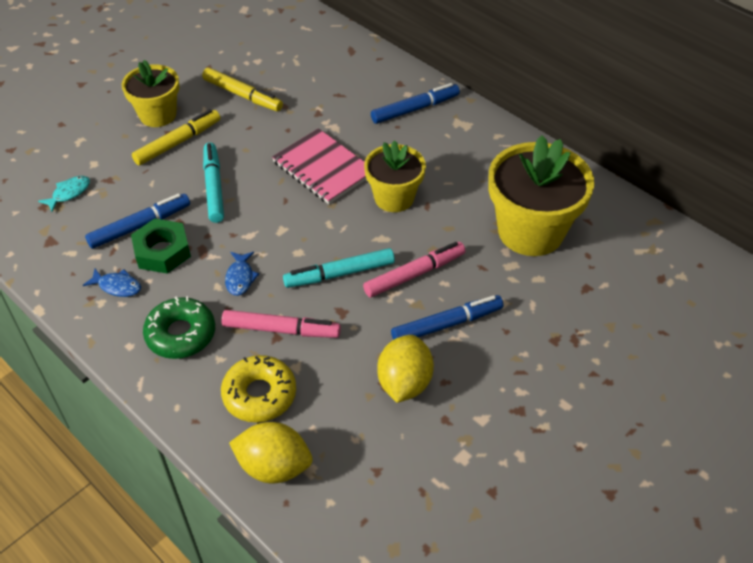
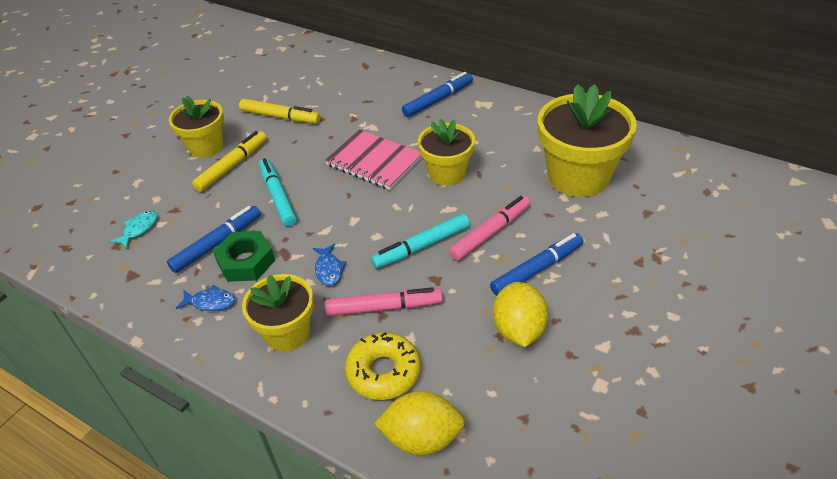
camera: 10 degrees left, 5 degrees down
(181, 334) = (287, 333): green donut -> yellow flower pot

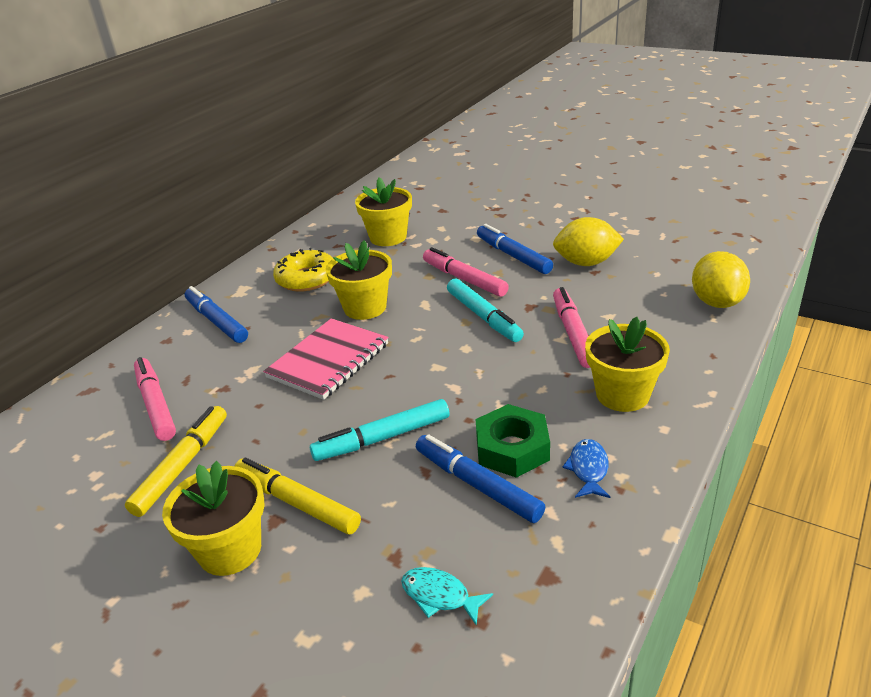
camera: 90 degrees left, 10 degrees down
(329, 269) = (521, 376): blue fish -> none
(342, 94) = (155, 405): none -> pink marker
(384, 372) = (654, 327): yellow donut -> yellow donut (306, 279)
(578, 176) = (388, 237): yellow flower pot -> yellow flower pot, size x0.62

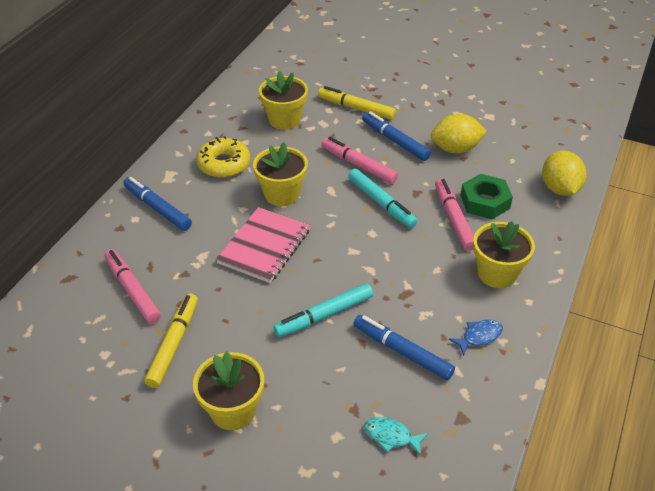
camera: 10 degrees left, 10 degrees up
(296, 503) = (272, 371): yellow marker -> yellow marker (356, 108)
(512, 448) = (422, 321): green nut -> green nut (485, 202)
(588, 469) = (479, 336): blue fish -> blue fish turned 60 degrees clockwise

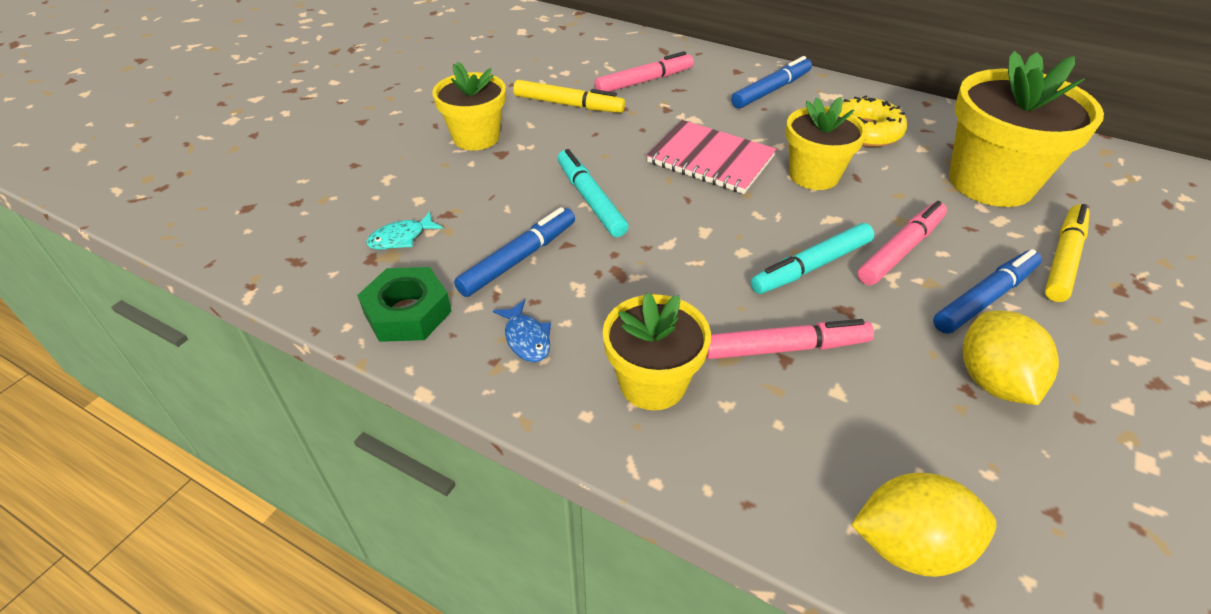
camera: 95 degrees right, 0 degrees up
(284, 119) = (991, 182): yellow flower pot -> yellow flower pot, size x1.61
(391, 436) = (401, 238): turquoise fish -> turquoise fish turned 150 degrees counterclockwise
(485, 202) = (838, 400): green nut -> green nut (407, 312)

